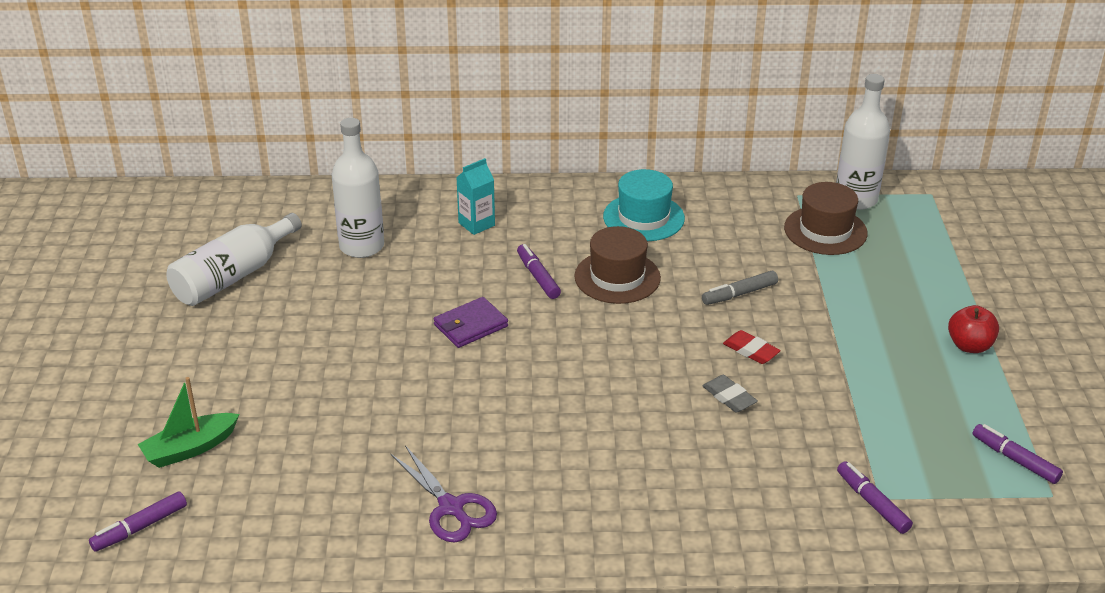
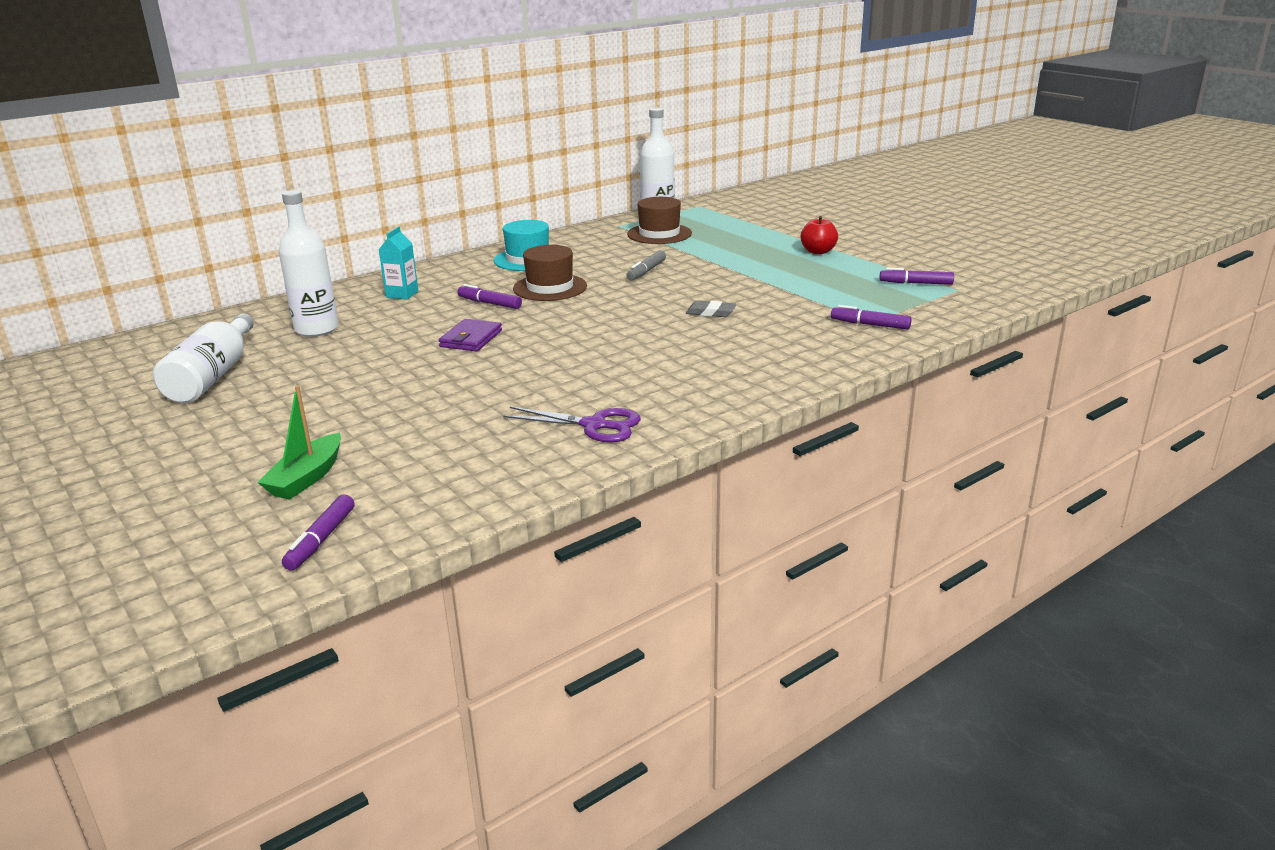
camera: 35 degrees left, 10 degrees down
(751, 350) = (692, 290): red eraser -> none

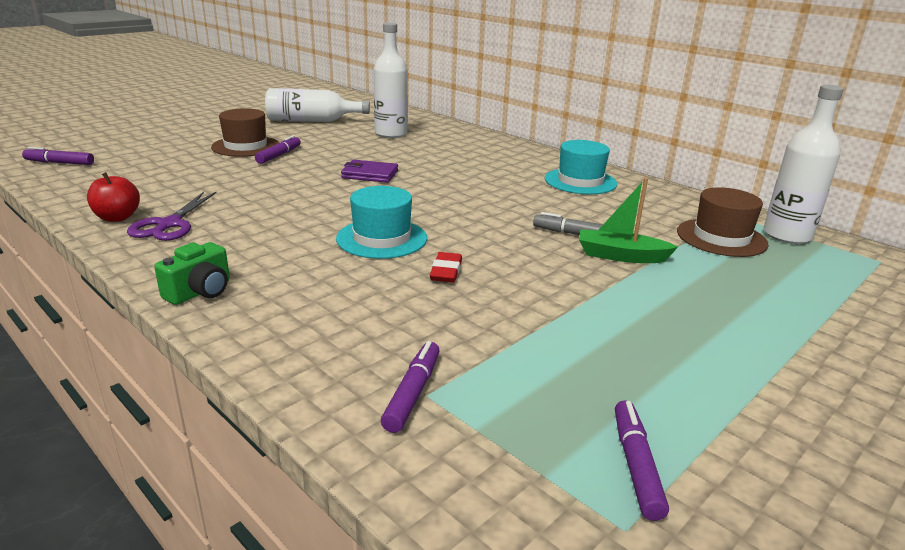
camera: 80 degrees right, 0 degrees up
(307, 478) = (146, 153): green boat -> green boat (621, 256)
(402, 294) = (468, 148): turquoise carton -> none
(489, 303) = (454, 175): purple marker -> purple marker (279, 155)
(550, 287) = (502, 194): brown hat -> brown hat (245, 146)
(645, 333) = (382, 238): none -> turquoise hat
(711, 312) = (446, 271): grey eraser -> red eraser
(746, 394) = (200, 292): none -> green camera
(818, 251) = (745, 357): red apple -> red apple (117, 217)

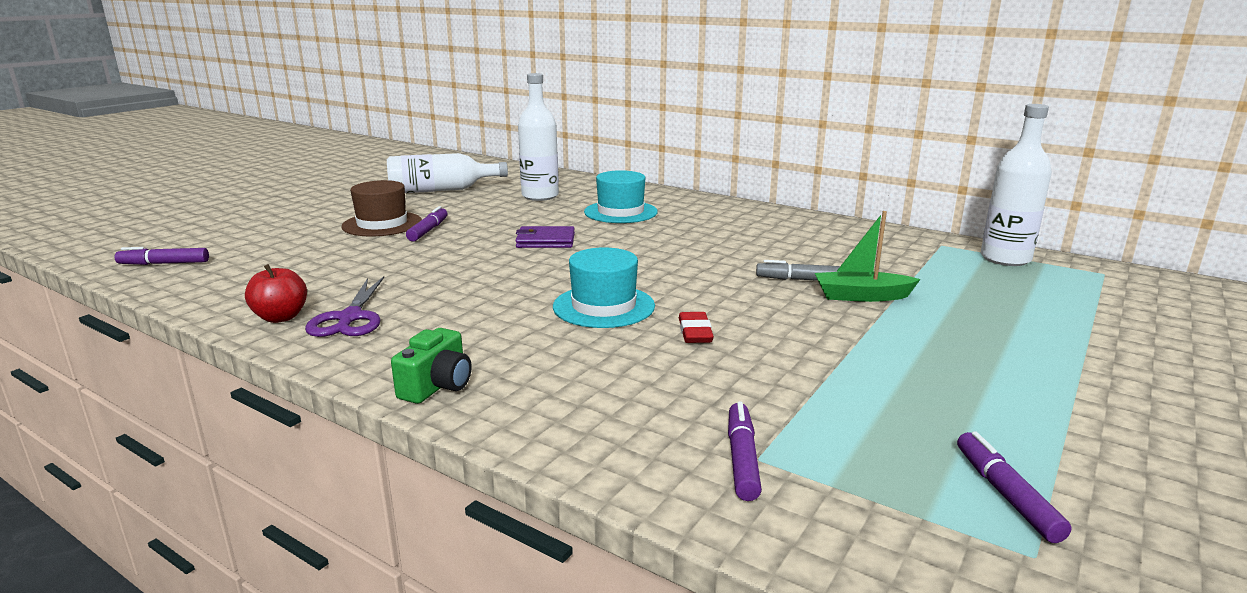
camera: 10 degrees left, 5 degrees down
(580, 181) = (773, 226): turquoise hat -> turquoise hat (620, 212)
(721, 238) = (946, 267): brown hat -> none

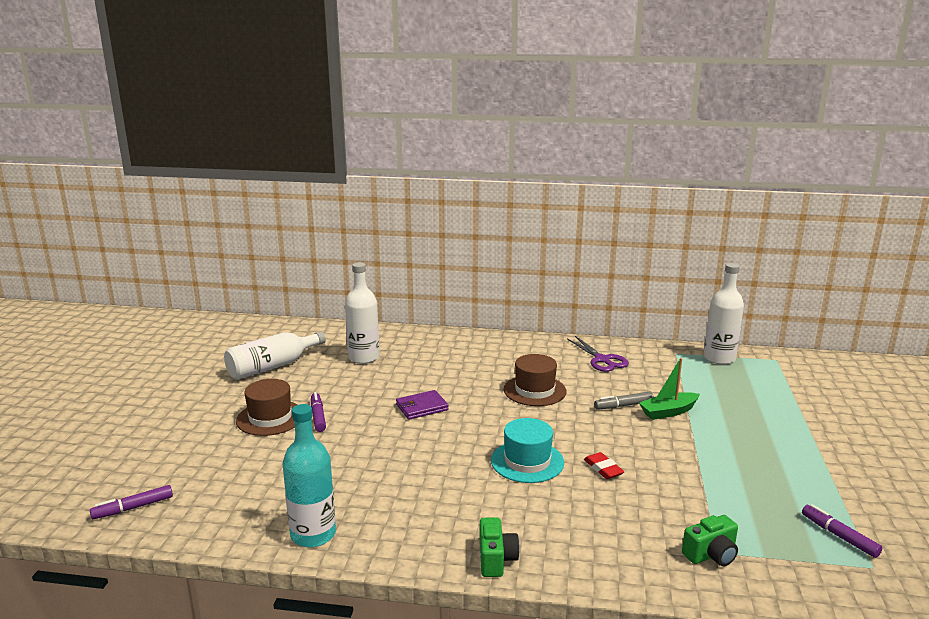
camera: 25 degrees left, 0 degrees up
(281, 317) = (313, 534): red apple -> turquoise bottle
(350, 318) = (366, 520): purple scissors -> purple scissors (602, 360)
(620, 212) = (444, 363): turquoise hat -> none
(698, 248) = (534, 390): none -> brown hat
(742, 459) = (711, 555): purple marker -> green camera

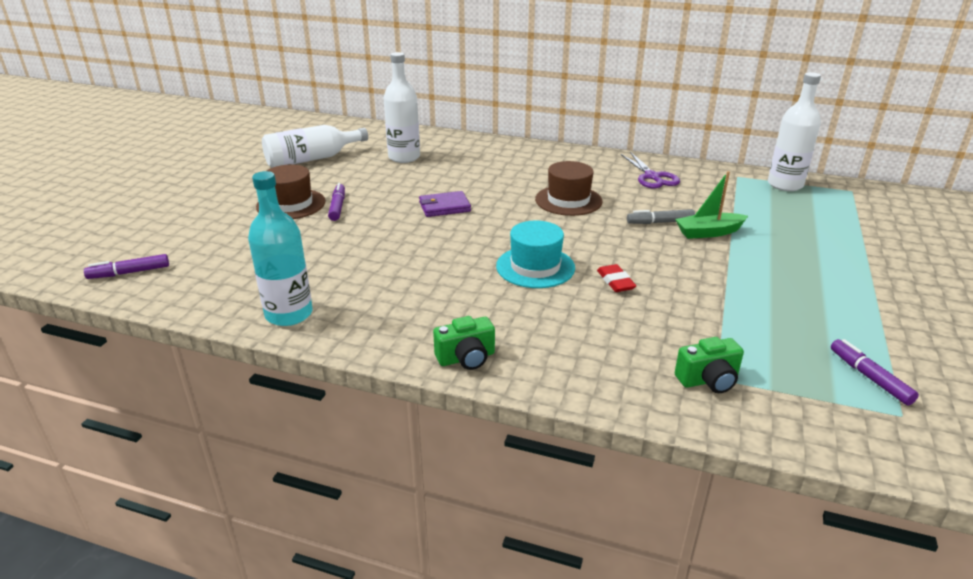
camera: 10 degrees right, 10 degrees up
(496, 559) = (466, 358): green camera -> green camera turned 60 degrees clockwise

